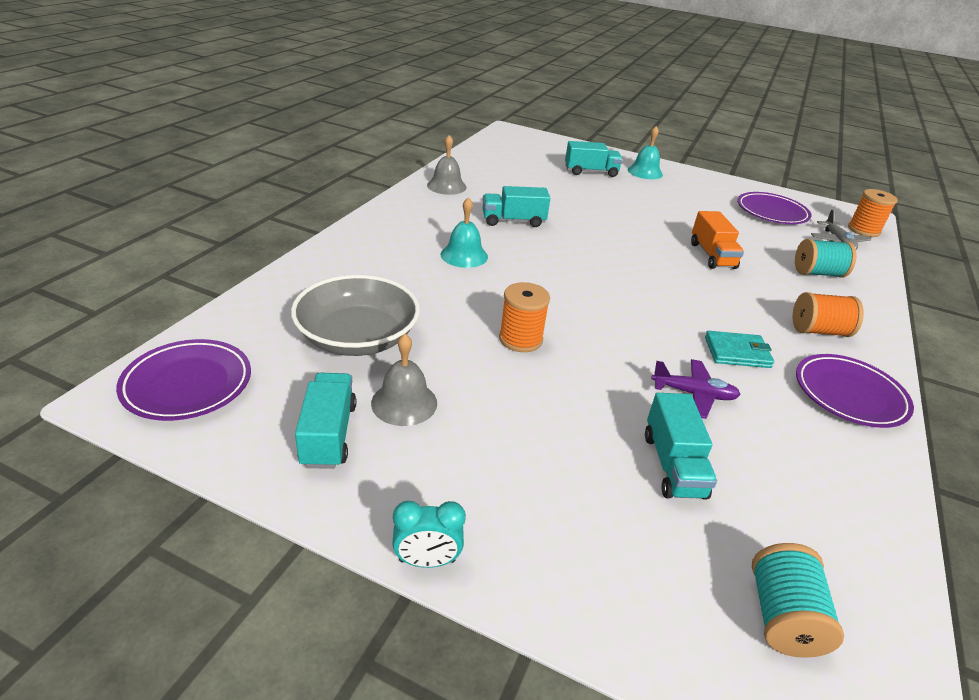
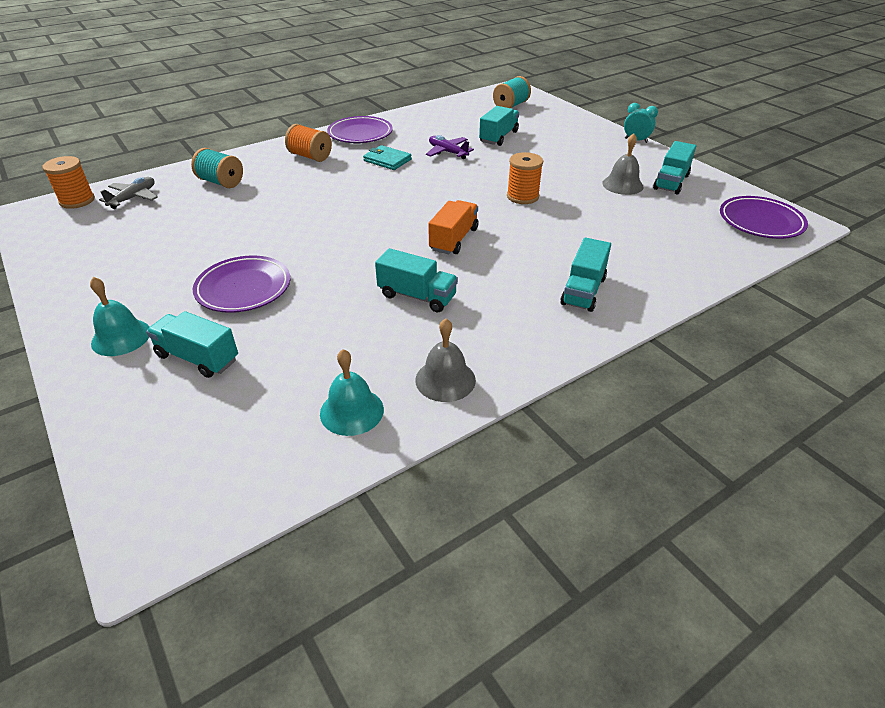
camera: 145 degrees left, 5 degrees up
(357, 337) = (640, 223): grey bowl -> none
(388, 250) = (583, 291): none -> turquoise truck
(464, 255) = (510, 267): turquoise bell -> turquoise bell (352, 411)
(712, 255) = (277, 214): orange truck -> orange truck (454, 239)
(771, 212) = (113, 238): purple plate -> purple plate (243, 288)

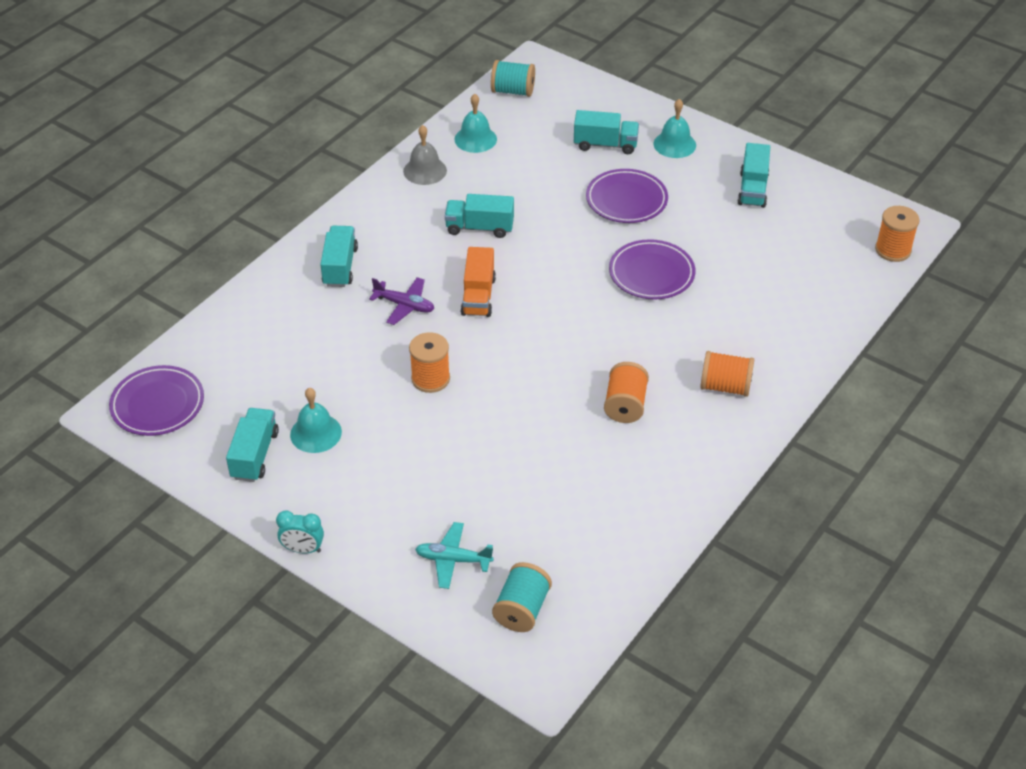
camera: 160 degrees right, 5 degrees up
(133, 198) = (843, 268): grey plane -> none
(221, 182) = (781, 313): turquoise spool -> turquoise spool (513, 91)
(360, 134) = (702, 455): purple plate -> purple plate (651, 274)
(387, 160) = (625, 405): turquoise wallet -> orange spool
(448, 152) = (558, 444): purple plane -> purple plane (404, 305)
(498, 137) = (505, 502): turquoise truck -> turquoise truck (752, 189)
(542, 124) = (453, 560): none -> turquoise plane
(622, 185) = (316, 433): grey bell -> turquoise bell

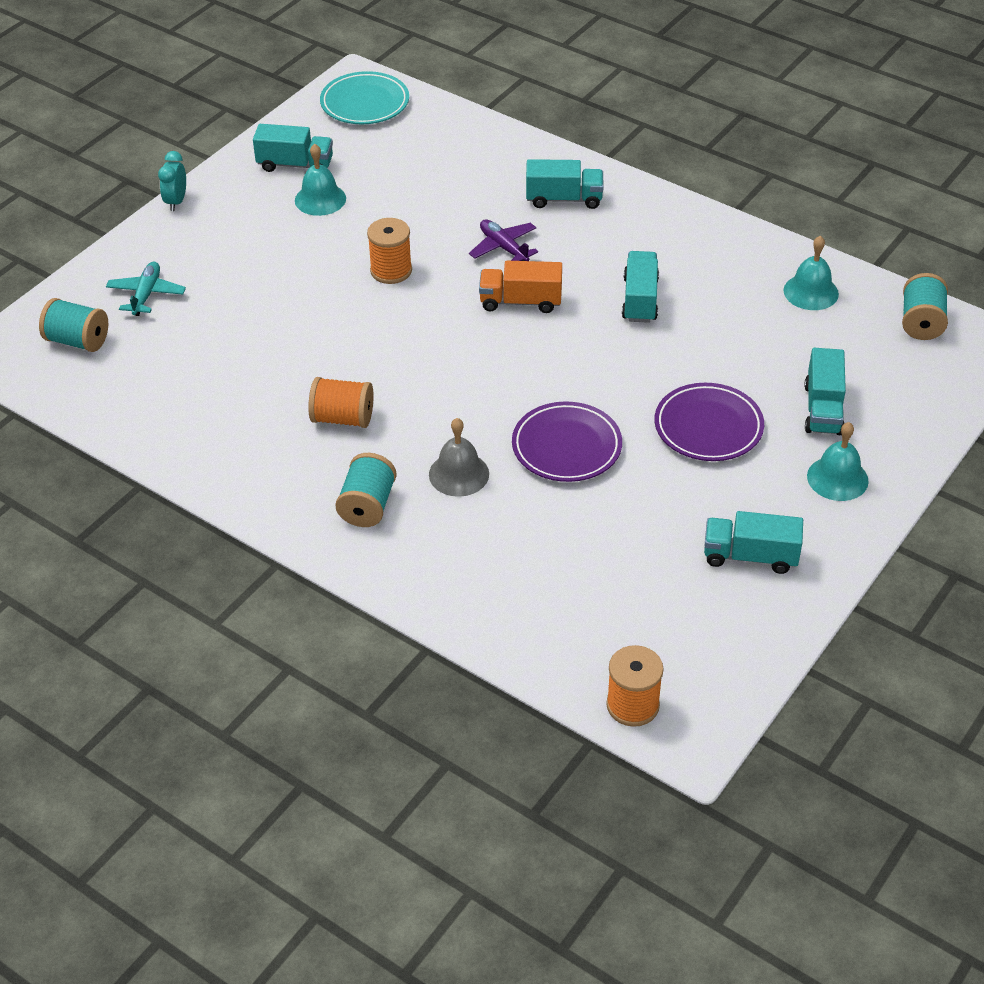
camera: 90 degrees right, 0 degrees up
(158, 404) = (365, 103): purple plate -> turquoise plate
(404, 305) = (503, 247): purple plane -> purple plane turned 120 degrees clockwise
(425, 170) = (740, 253): grey bell -> grey bell (459, 474)
(725, 386) = (367, 505): orange spool -> turquoise spool

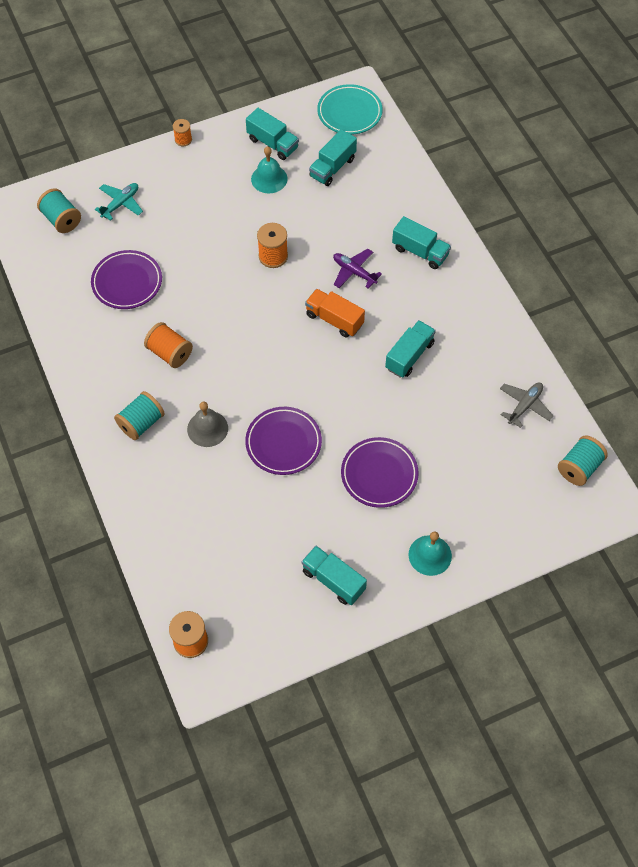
camera: 30 degrees right, 15 degrees up
(176, 202) = (183, 140): turquoise clock -> orange spool
(223, 370) = (127, 282): none -> purple plate
(503, 247) = (354, 272): purple plane -> purple plane turned 45 degrees counterclockwise
(811, 292) = (524, 406): turquoise bell -> grey plane
(823, 409) = (461, 499): turquoise truck -> turquoise truck (332, 167)

